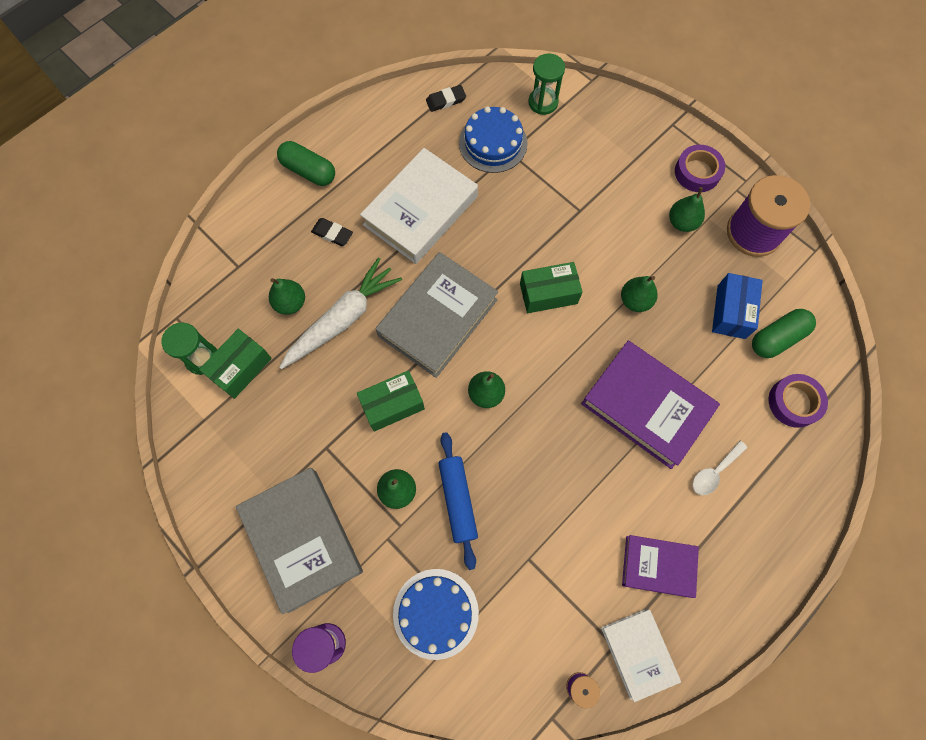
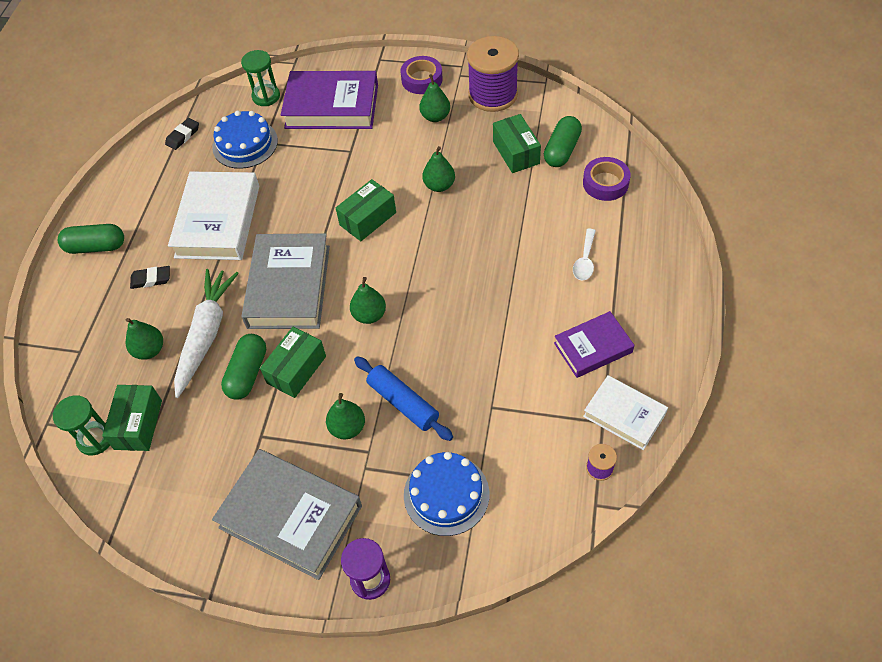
camera: 30 degrees left, 15 degrees down
(352, 380) = (247, 373): none -> green capsule
(646, 406) = (501, 249): purple book -> purple book (332, 106)
(731, 312) = (516, 152): blue box -> green box

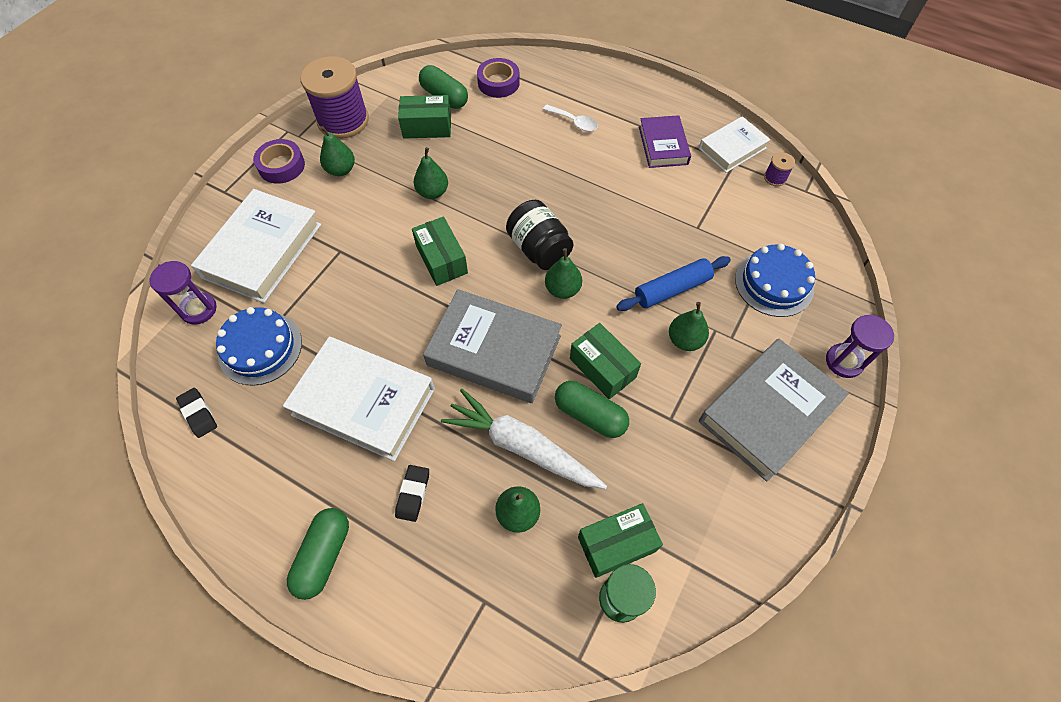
camera: 75 degrees left, 5 degrees up
(138, 424) = (616, 544): green box -> green box turned 45 degrees counterclockwise
(266, 96) = (199, 309): green hourglass -> purple hourglass
(332, 106) = (262, 251): purple book -> white book
(408, 283) = (539, 249): none -> black jar

